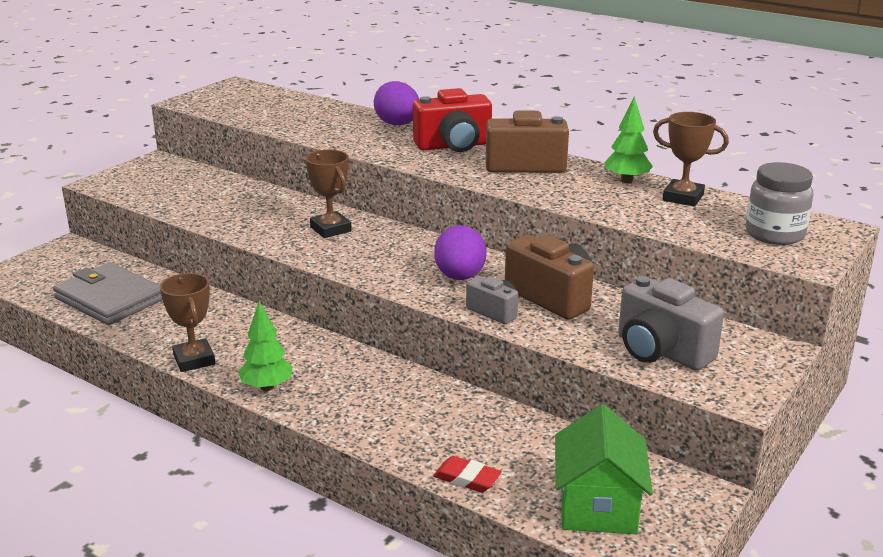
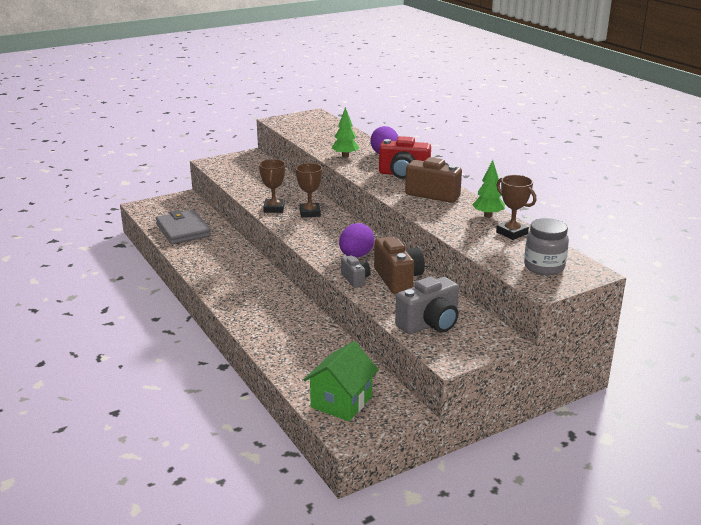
camera: 25 degrees right, 0 degrees up
(194, 360) = (199, 272): brown trophy -> brown trophy (274, 209)
(267, 387) = (223, 295): green tree -> green tree (345, 156)
(467, 478) = (284, 368): red eraser -> none
(661, 351) = (430, 324): grey camera -> grey camera turned 105 degrees counterclockwise

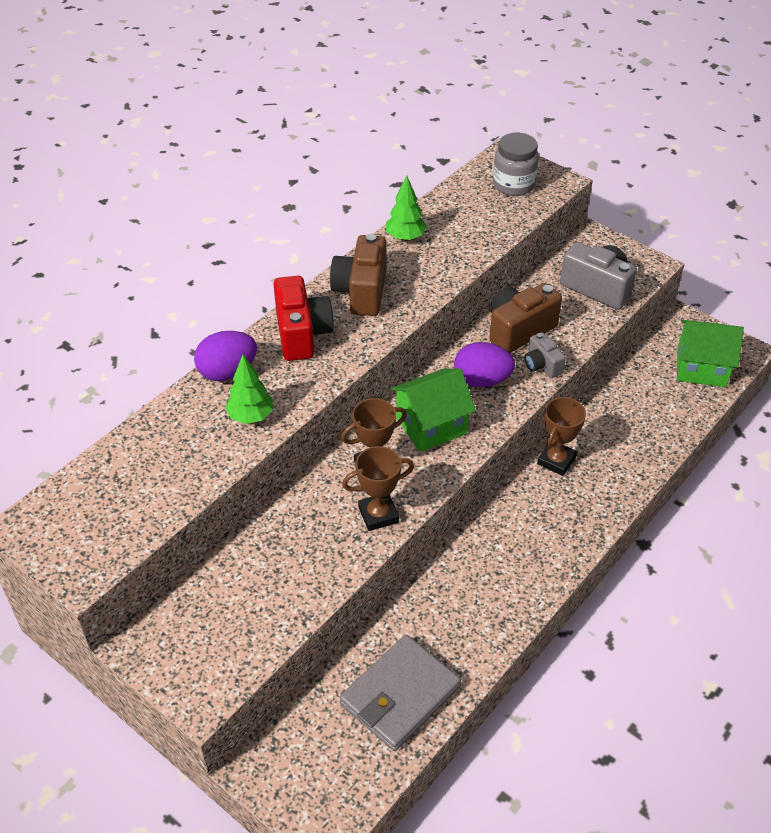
camera: 110 degrees left, 20 degrees up
(328, 233) = (431, 425): none -> green house
(355, 279) = (542, 365): grey camera -> grey camera turned 75 degrees counterclockwise
(512, 233) = (444, 214): brown trophy -> brown trophy (556, 461)

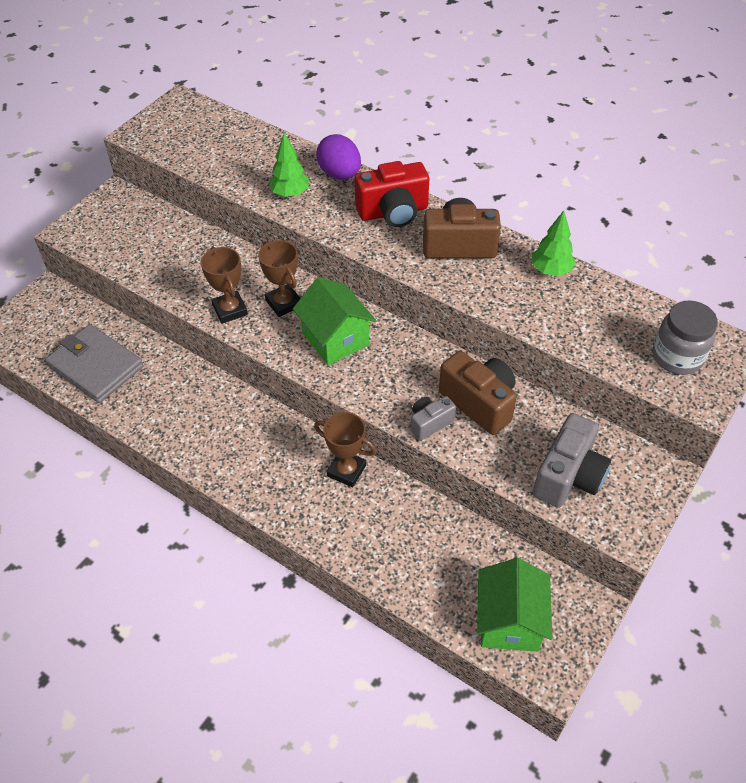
camera: 85 degrees right, 5 degrees up
(482, 380) = (400, 374): purple egg -> none

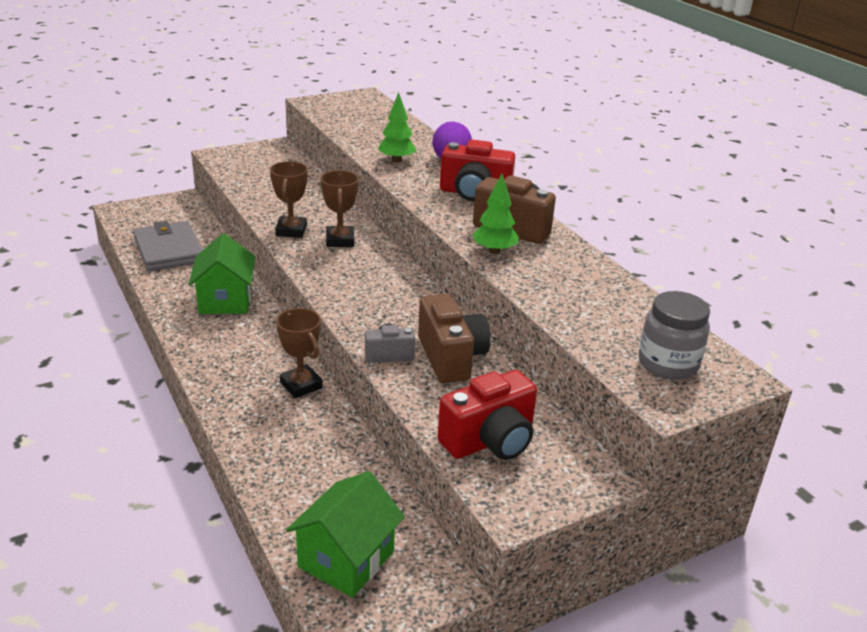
camera: 25 degrees right, 20 degrees down
(335, 339) = (361, 274): green house -> green house (225, 300)
(551, 270) = (588, 268): green tree -> green tree (494, 251)
(568, 476) = (490, 441): grey camera -> red camera

